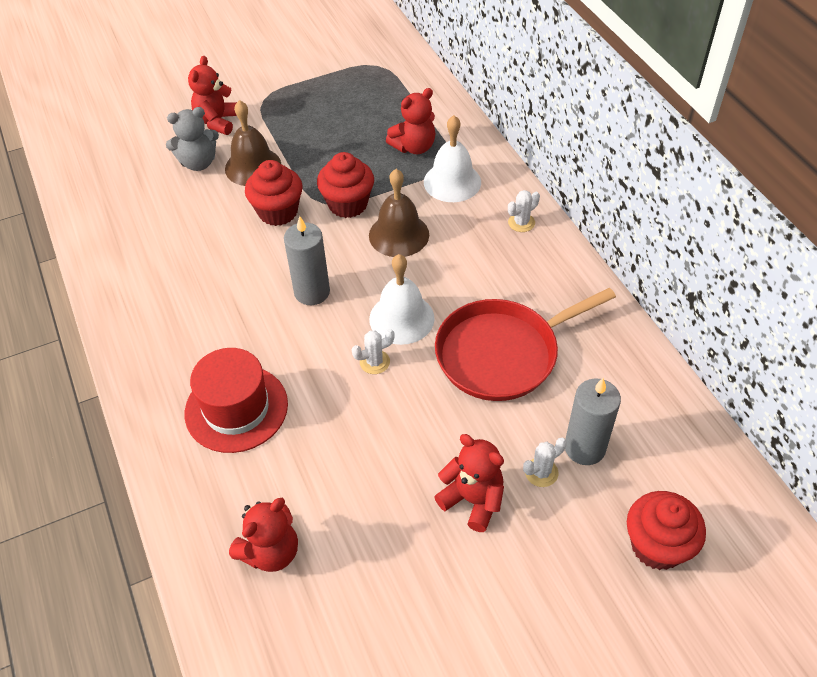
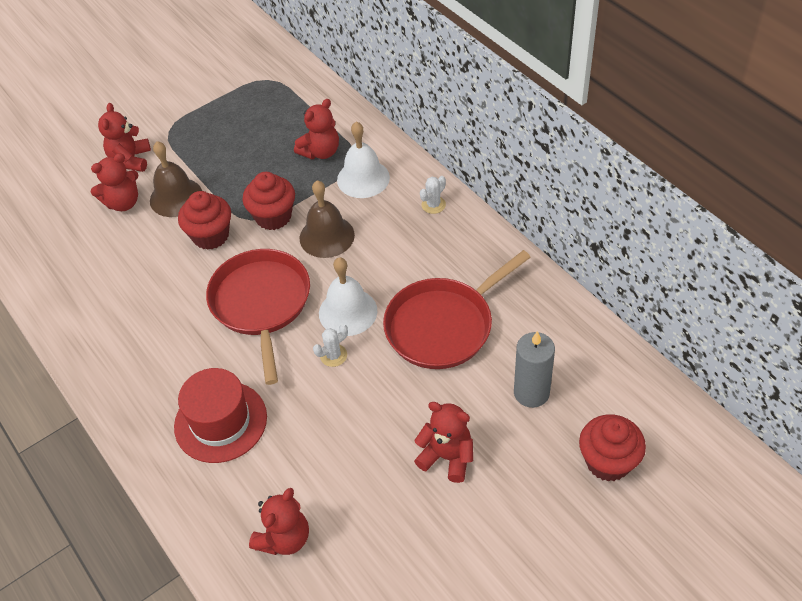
camera: 10 degrees left, 0 degrees up
(198, 163) = (123, 203): grey teddy bear -> red teddy bear
(312, 292) = (261, 304): grey candle -> red pan
(541, 472) = (499, 421): white cactus -> none

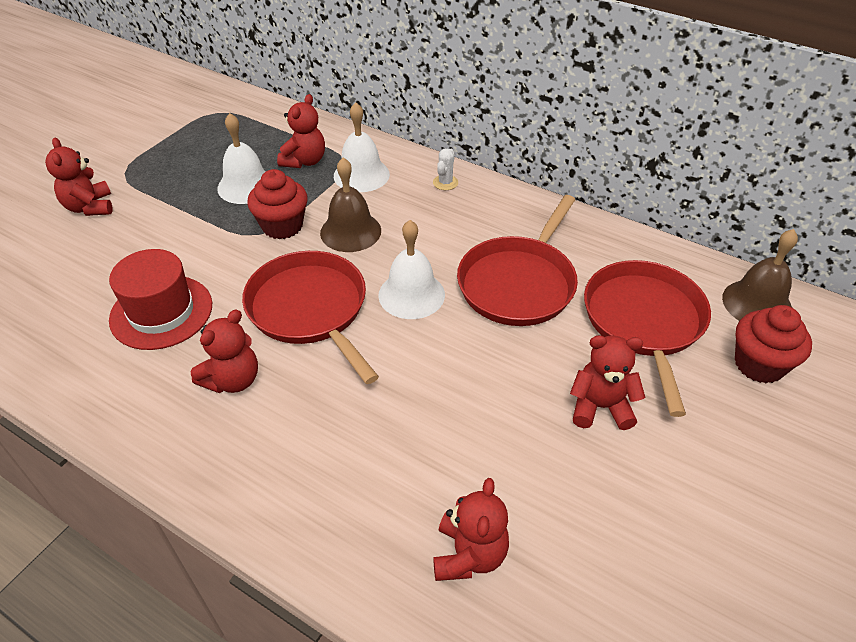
camera: 25 degrees left, 5 degrees down
(123, 203) = (97, 249): red teddy bear -> red teddy bear (233, 380)
(176, 197) = (160, 231): brown bell -> brown bell (757, 304)
(211, 236) = (219, 258): red cupcake -> none
(220, 421) = (322, 444): red hat -> red hat (161, 312)
(261, 167) = (246, 186): none -> white bell
(333, 355) = (419, 340): white cactus -> none
(531, 393) = (644, 322): grey candle -> red pan

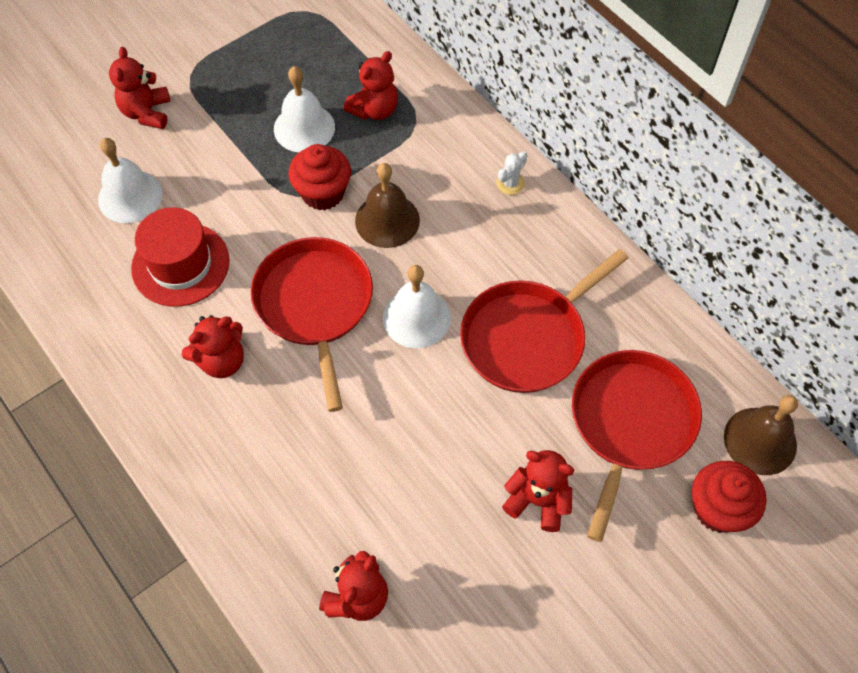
camera: 20 degrees right, 15 degrees up
(361, 175) = (426, 146): white bell -> white bell (130, 196)

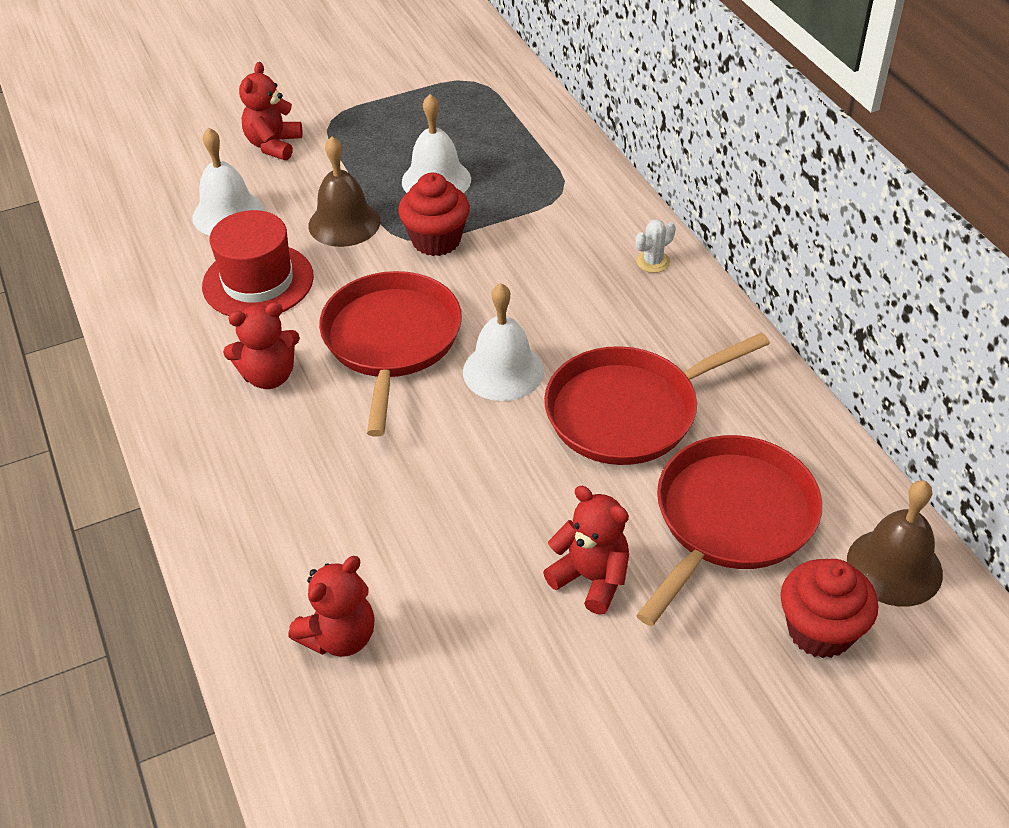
camera: 15 degrees right, 15 degrees down
(374, 110) = (519, 175): red teddy bear -> none
(387, 220) = (500, 275): brown bell -> brown bell (344, 223)

